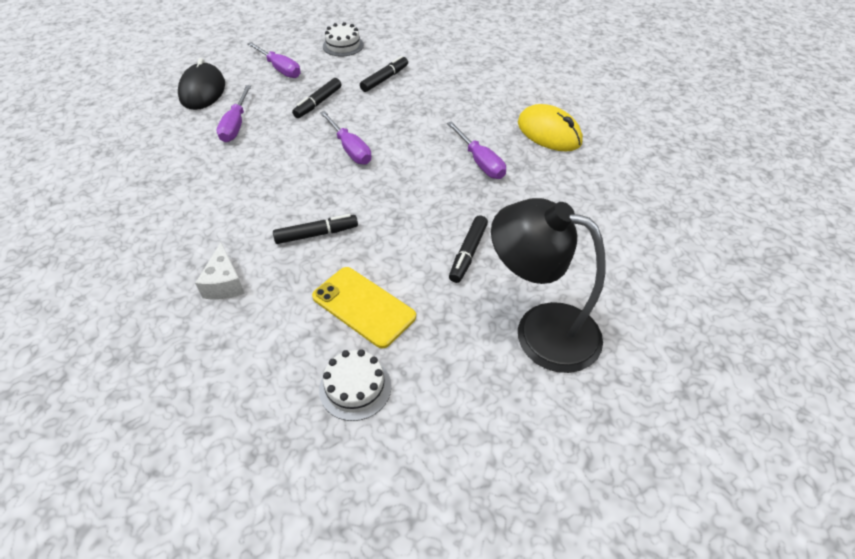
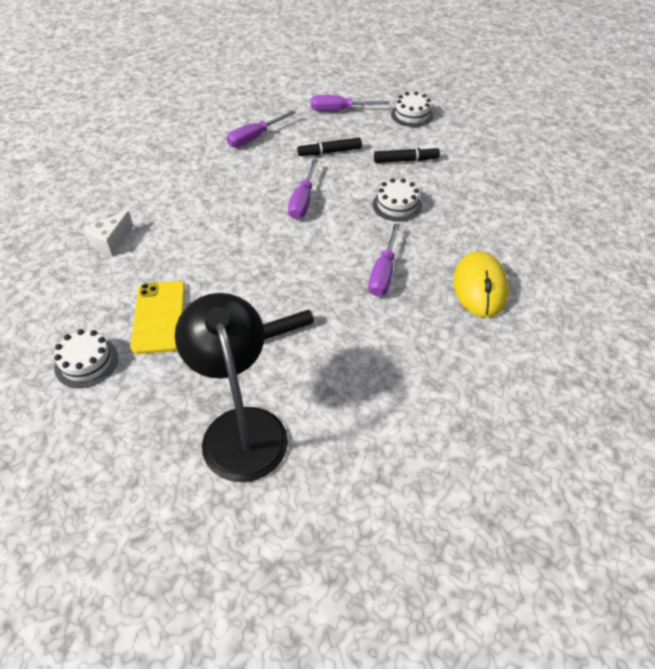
camera: 45 degrees right, 0 degrees up
(203, 91) = (267, 100): black mouse -> none
(280, 69) = (339, 110): purple screwdriver -> purple screwdriver turned 90 degrees clockwise
(316, 234) = (199, 247): black marker -> none
(423, 112) = (397, 205): none -> white cake

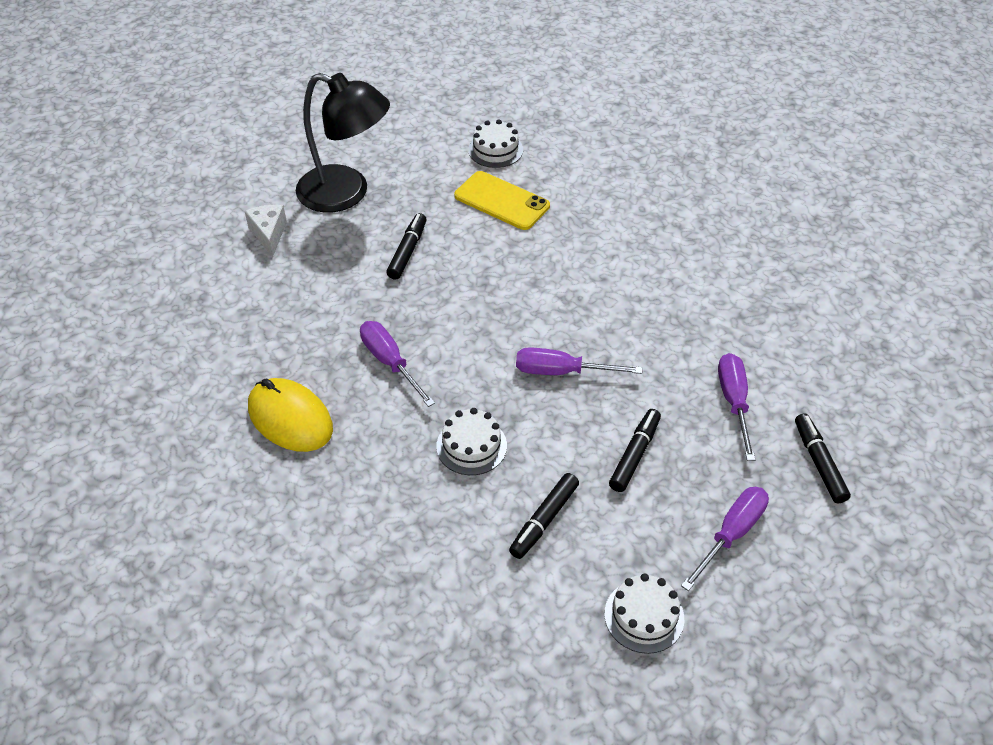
camera: 130 degrees right, 0 degrees up
(111, 242) = (634, 211): white cheese -> white cheese (269, 234)
(266, 103) = (819, 462): none -> black marker
(303, 201) = (561, 372): purple screwdriver -> purple screwdriver turned 45 degrees counterclockwise

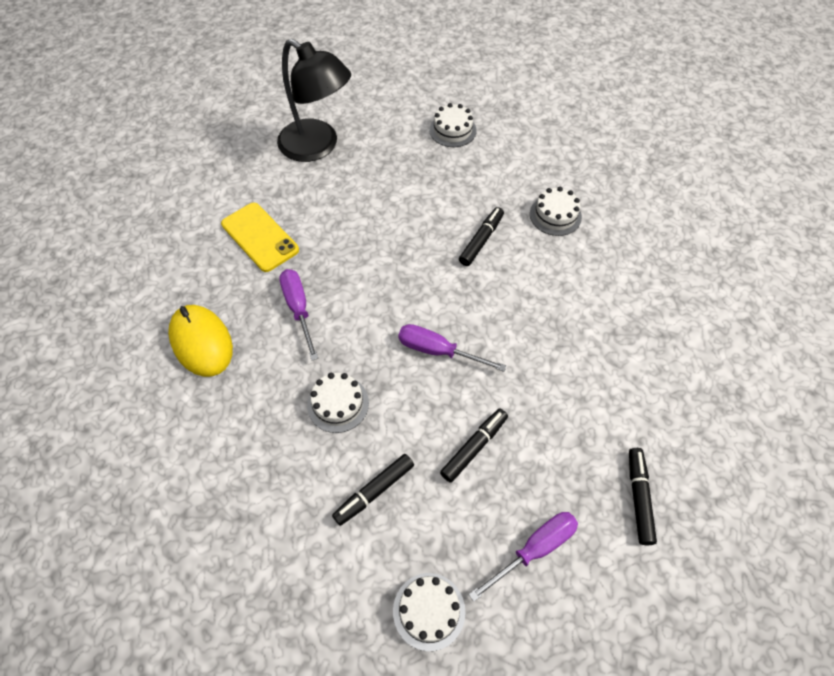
camera: 15 degrees right, 10 degrees up
(269, 234) = (244, 171): white cheese -> none
(408, 251) = (348, 209): black marker -> black marker (481, 240)
(502, 201) = (442, 178): yellow phone -> yellow phone (260, 237)
(639, 215) = (555, 215): none -> white cake
(734, 402) = (579, 417): purple screwdriver -> none

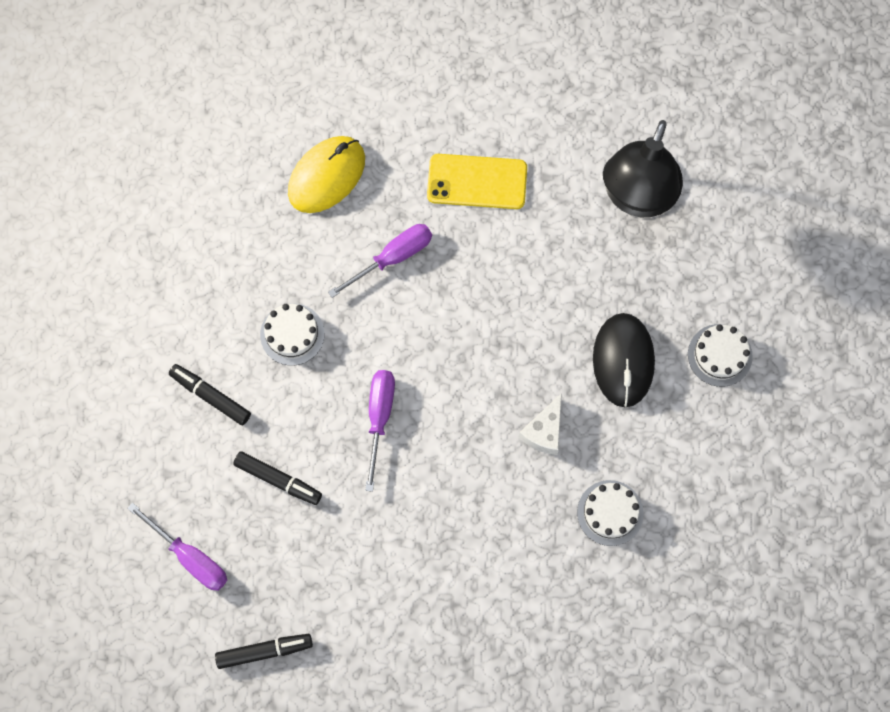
camera: 75 degrees right, 15 degrees up
(260, 237) = (477, 182): yellow phone -> yellow phone turned 60 degrees clockwise
(429, 611) = (115, 474): white cake -> none
(440, 182) = (623, 361): none -> black mouse
(481, 240) = (544, 431): black marker -> white cheese

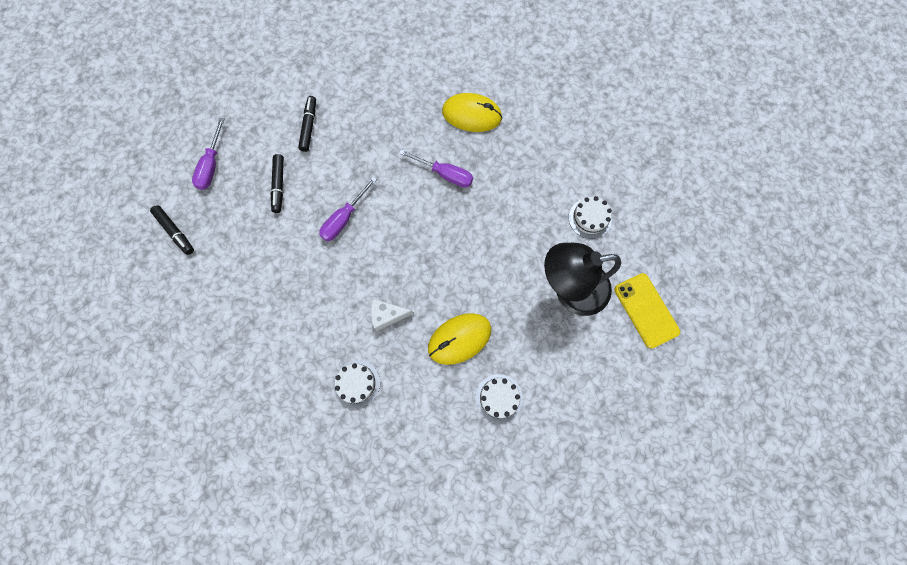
camera: 60 degrees right, 0 degrees up
(292, 334) = (368, 147): white cake -> white cake (589, 218)
(379, 418) = (344, 218): purple screwdriver -> purple screwdriver turned 150 degrees clockwise
(477, 182) = (520, 194): yellow phone -> yellow phone (646, 310)
(623, 361) = (459, 339): black mouse -> yellow mouse

